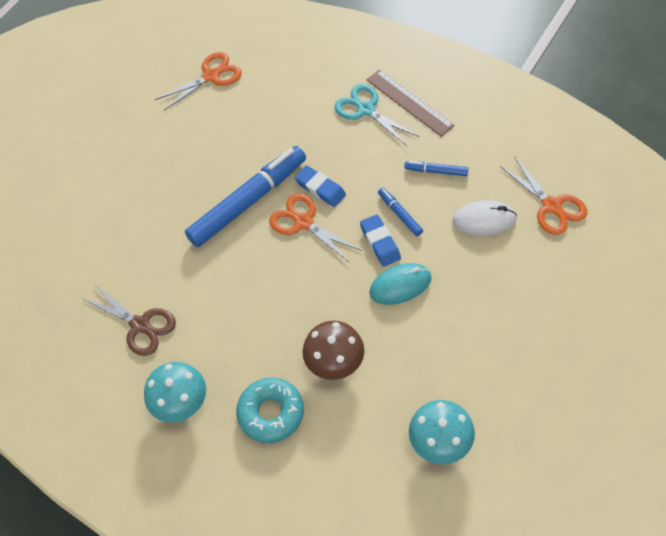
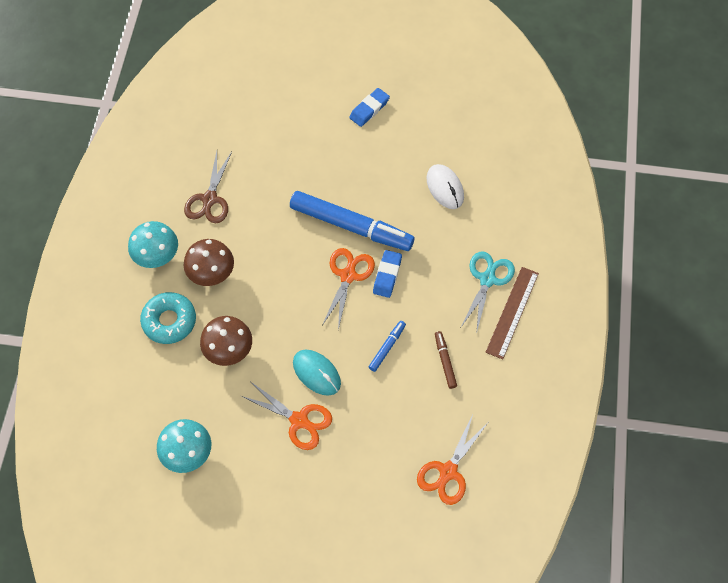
camera: 60 degrees right, 5 degrees up
(211, 76) = (467, 142): orange scissors -> orange scissors (299, 420)
(233, 351) = (211, 273): none -> brown mushroom
(380, 242) = (352, 342): blue eraser -> blue eraser (369, 109)
(436, 171) = (445, 361): blue marker -> brown marker
(484, 220) = (409, 418): white mouse -> white mouse (445, 188)

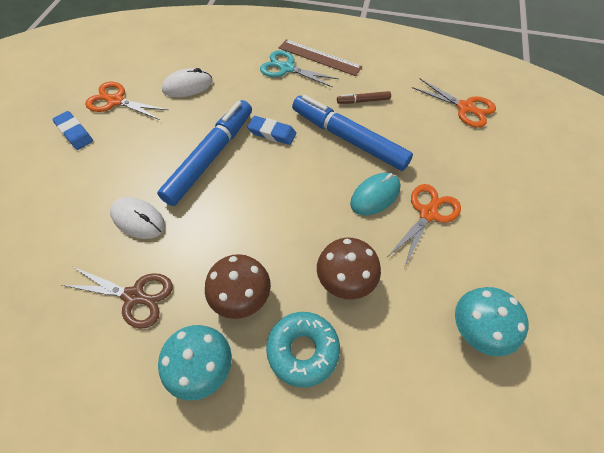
camera: 85 degrees left, 5 degrees down
(278, 184) = (138, 219): none -> white mouse
(348, 276) = (267, 163): orange scissors -> orange scissors (116, 101)
(387, 347) = (348, 139): blue marker -> blue marker, size x2.29

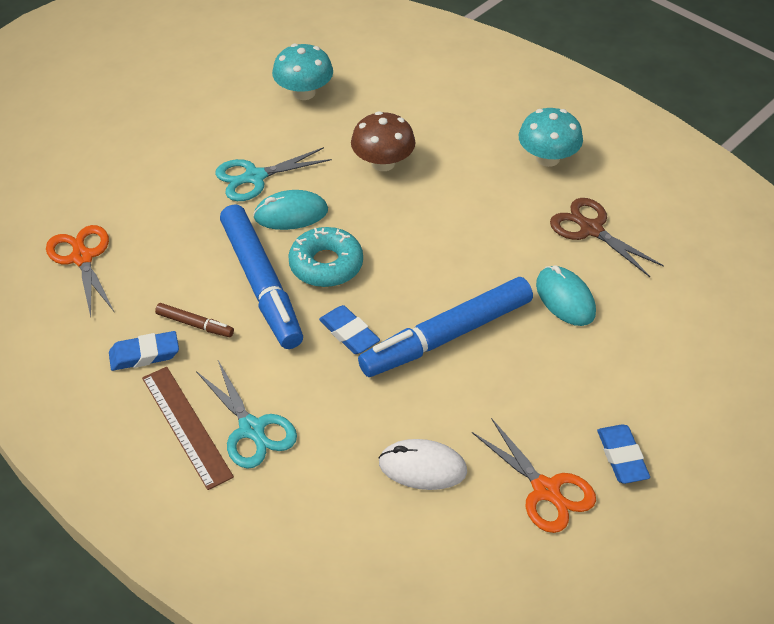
camera: 150 degrees left, 10 degrees down
(138, 219) = (565, 299): white mouse -> turquoise mouse
(241, 296) = (488, 189): brown mushroom -> none
(303, 350) = (457, 136): turquoise donut -> turquoise donut (326, 265)
(373, 77) = (144, 354): none -> blue eraser
(428, 213) = (255, 177): orange scissors -> turquoise scissors

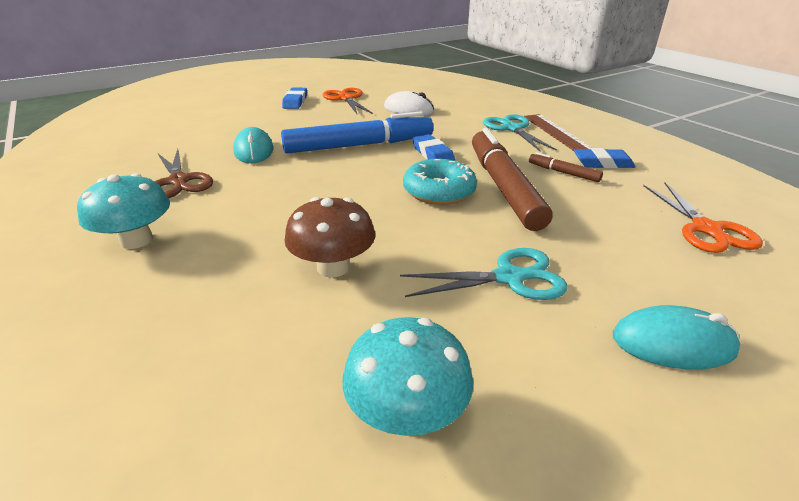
camera: 165 degrees left, 15 degrees down
(261, 284) = (503, 187): blue marker -> brown marker
(291, 214) = (466, 233): turquoise mouse -> turquoise mouse (673, 343)

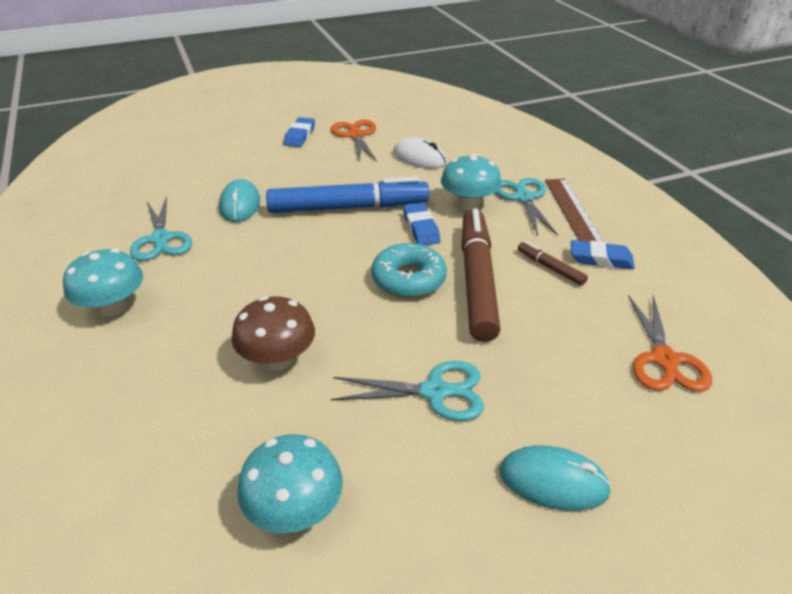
camera: 10 degrees right, 5 degrees up
(179, 181) = (161, 239): brown scissors -> turquoise scissors
(467, 135) = (469, 204): none -> turquoise mushroom

